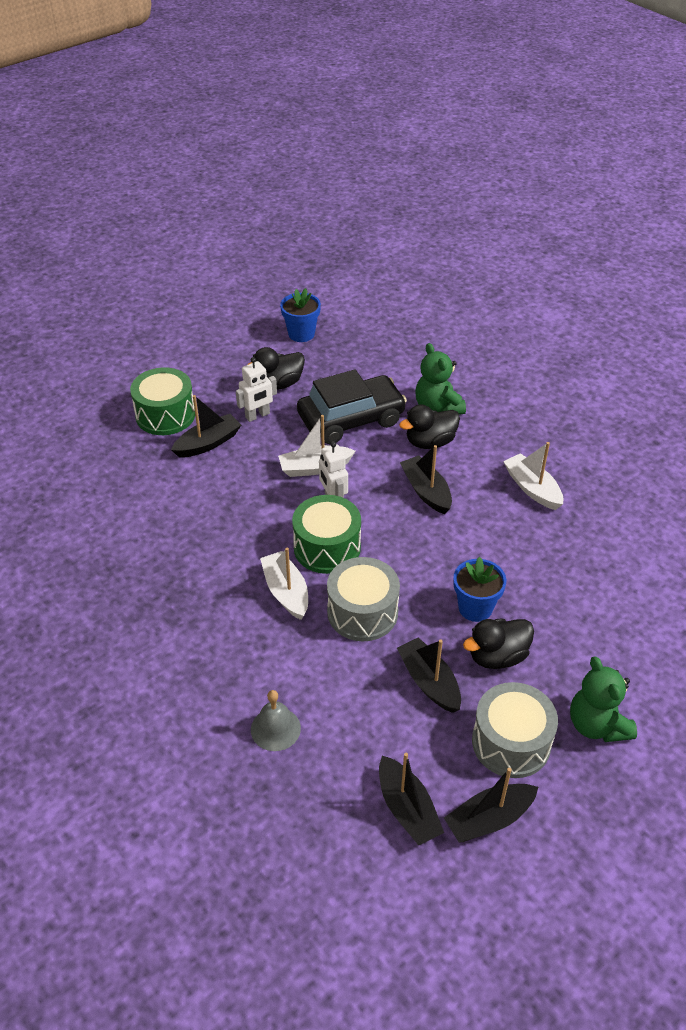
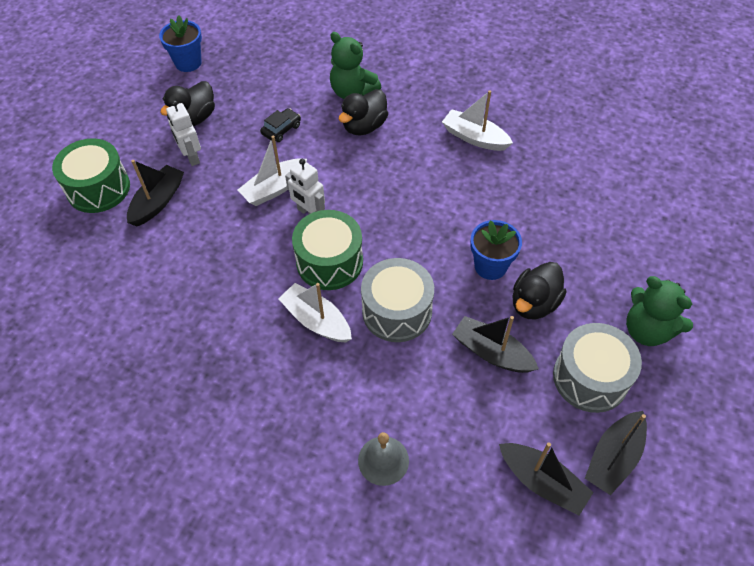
camera: 25 degrees left, 10 degrees up
(257, 416) = (191, 157): white robot -> white robot turned 120 degrees clockwise
(351, 419) = (281, 129): black car -> black car, size x0.41
(426, 491) = (387, 174): black boat -> none

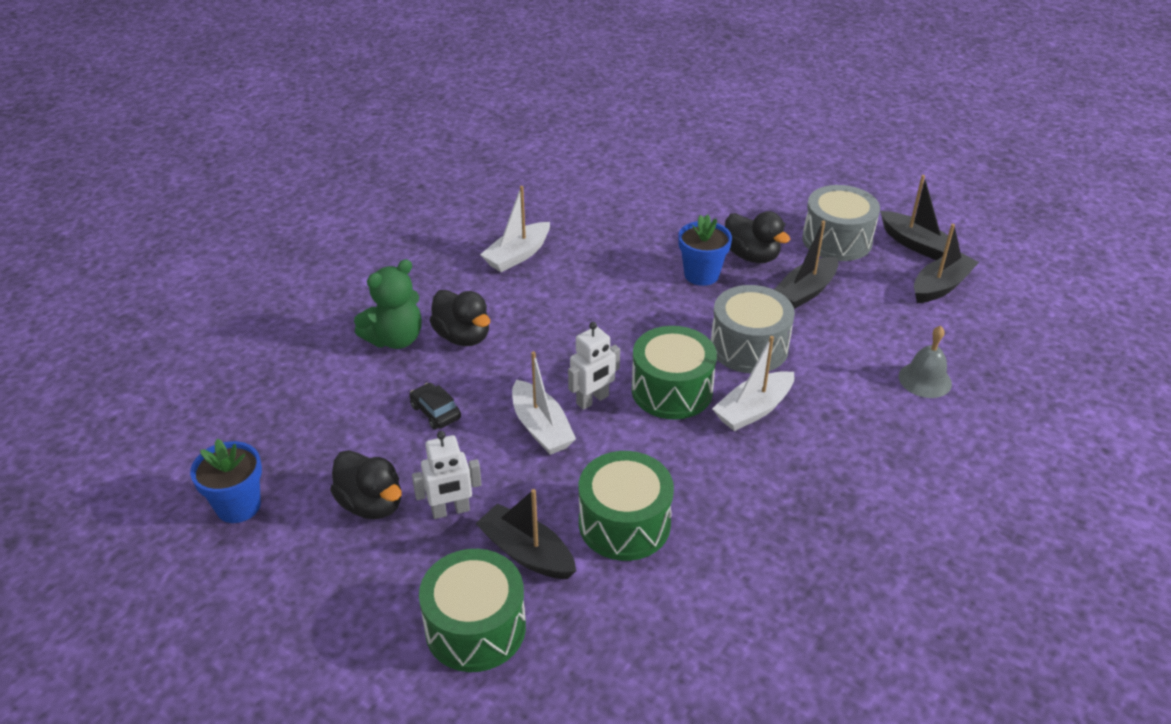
camera: 80 degrees left, 15 degrees down
(186, 250) = (624, 523): none -> green drum
(647, 330) = (789, 200): green teddy bear -> none

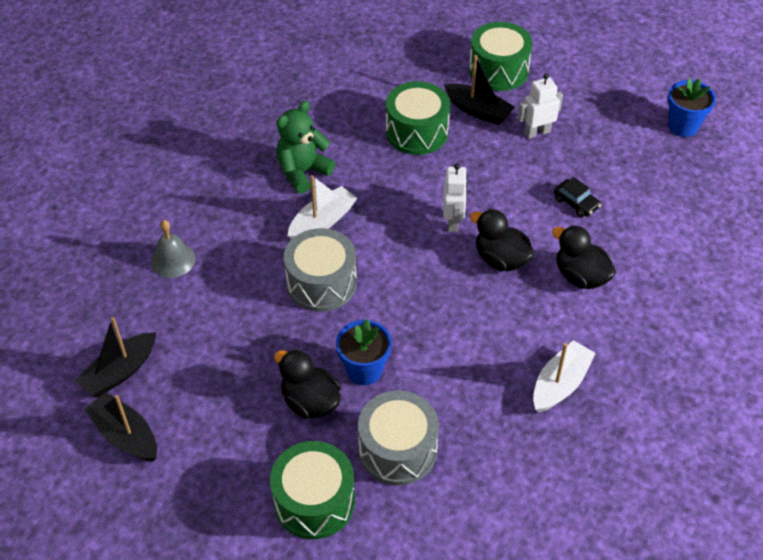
camera: 175 degrees right, 10 degrees up
(371, 504) = (593, 133): black duck -> black duck (500, 259)
(395, 339) = (640, 269): green teddy bear -> green teddy bear (303, 172)
(541, 428) = (489, 195): white boat -> none
(592, 400) = (453, 222): white robot -> white robot turned 135 degrees clockwise
(671, 390) = (389, 235): green drum -> green drum (314, 501)
(806, 291) = (259, 354): black boat -> none
(837, 240) = (212, 435): grey drum -> grey drum (397, 450)

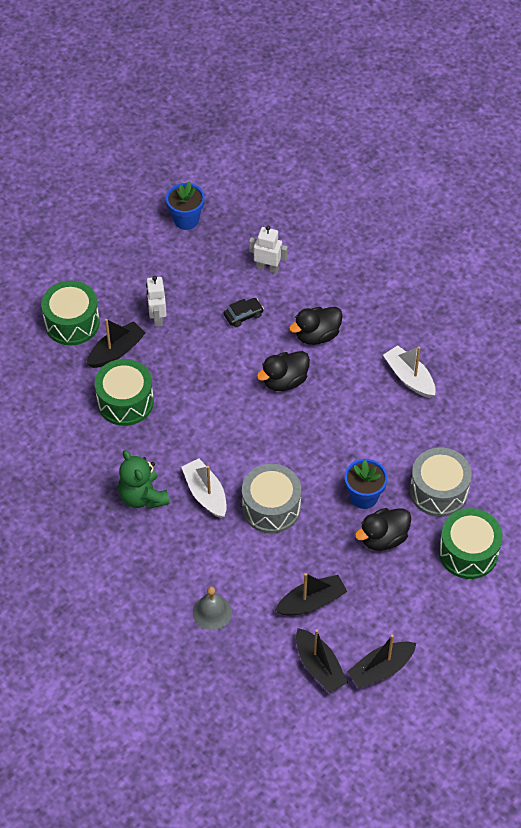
camera: 75 degrees left, 5 degrees up
(204, 347) = (311, 602): none -> black boat
(453, 222) = (236, 402): white robot -> white robot (267, 268)

